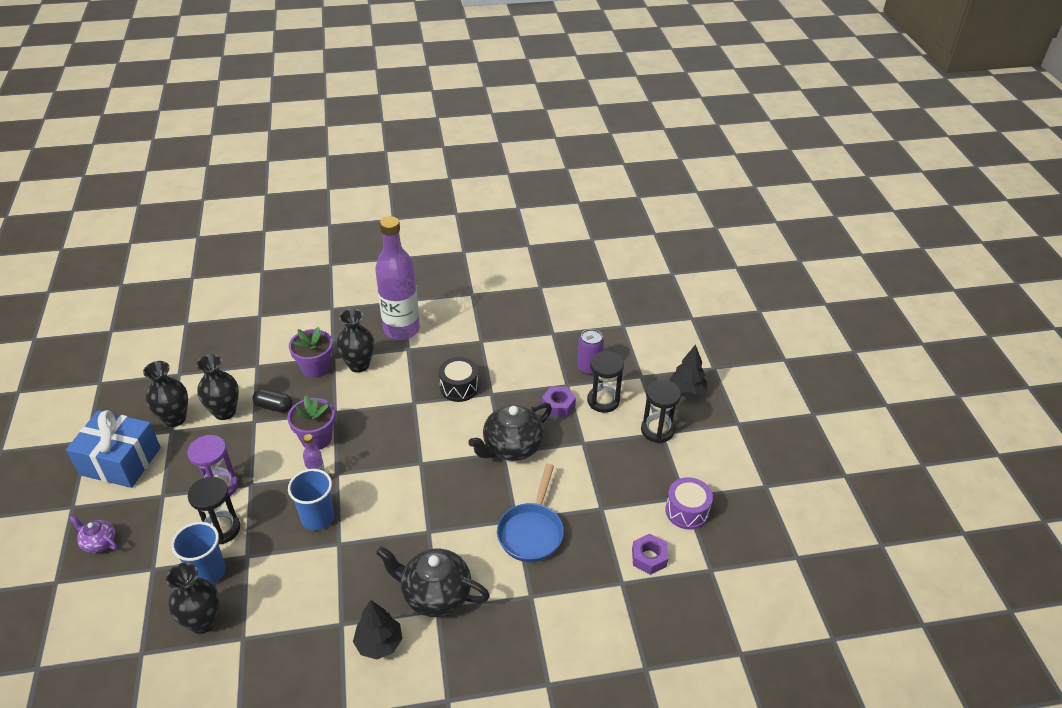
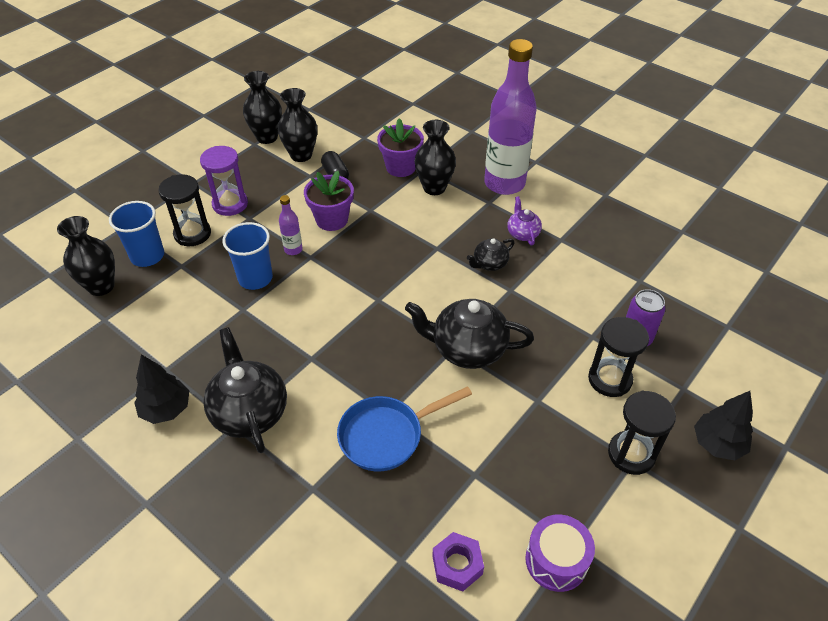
camera: 50 degrees right, 5 degrees up
(99, 542) = (124, 184): purple teapot -> purple teapot (522, 233)
(120, 461) = (202, 142): blue gift -> none
(459, 387) = (489, 264): black drum -> black teapot
(558, 405) = (559, 348): purple nut -> none

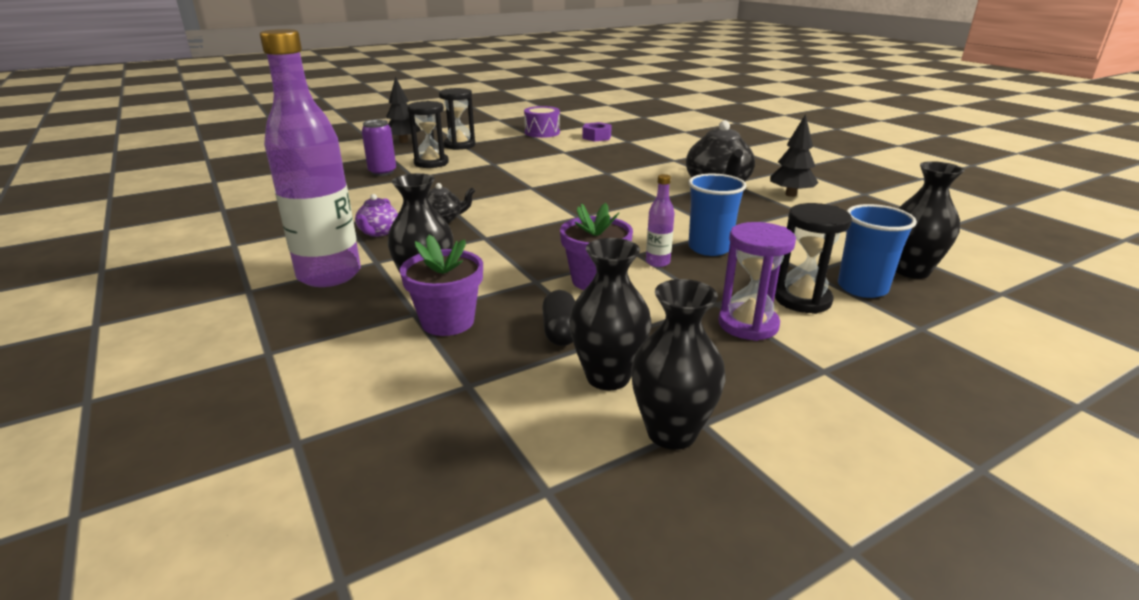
camera: 160 degrees left, 20 degrees down
(387, 435) = (613, 166): blue pan -> none
(467, 349) = (520, 185): black teapot -> none

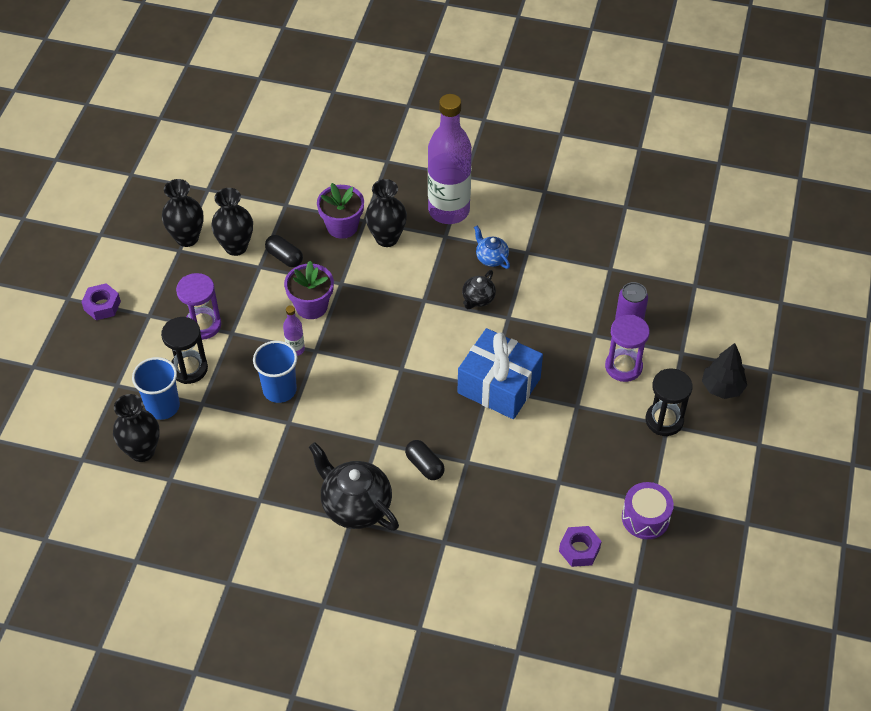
camera: 135 degrees right, 25 degrees up
(378, 232) = (491, 258): purple teapot -> blue teapot
(431, 163) = (623, 367): black hourglass -> purple hourglass
(523, 185) = (499, 386): none -> blue gift
(639, 180) = (424, 465): none -> black capsule
(791, 194) = (285, 531): black tree -> none
(906, 421) = (102, 306): none -> purple nut

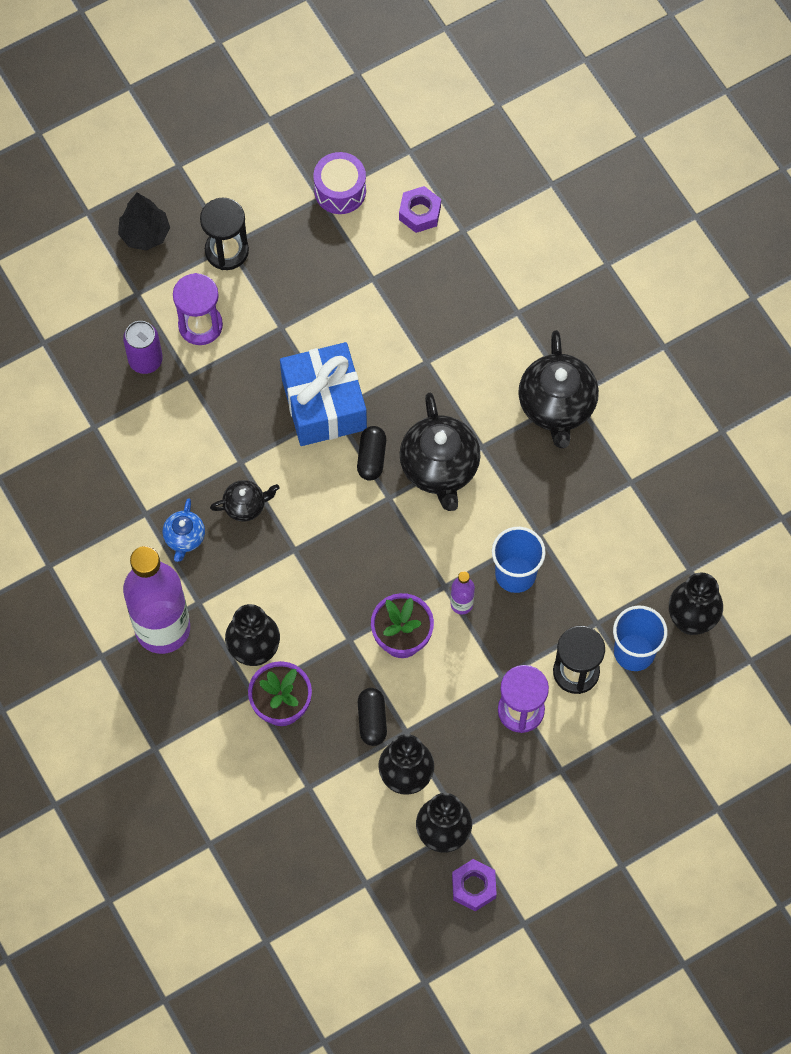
camera: 135 degrees left, 15 degrees up
(102, 306) = (596, 824): purple nut -> purple nut (473, 887)
(389, 409) = (440, 467): none -> black teapot
(424, 465) = (464, 389): black capsule -> black capsule (371, 458)

